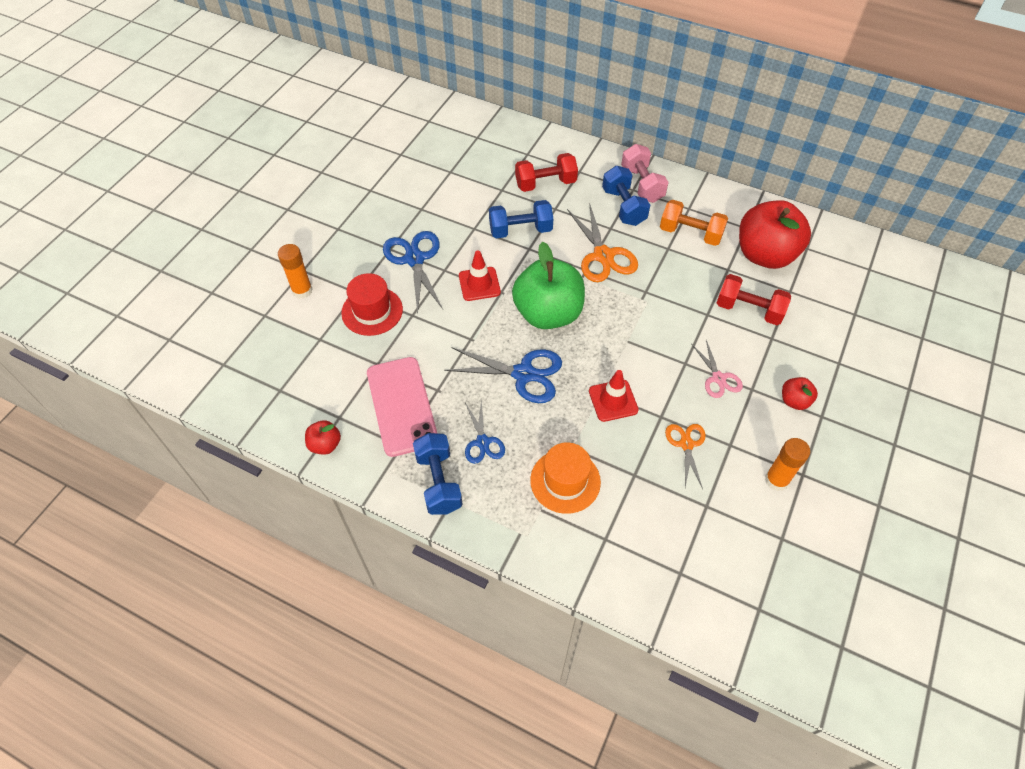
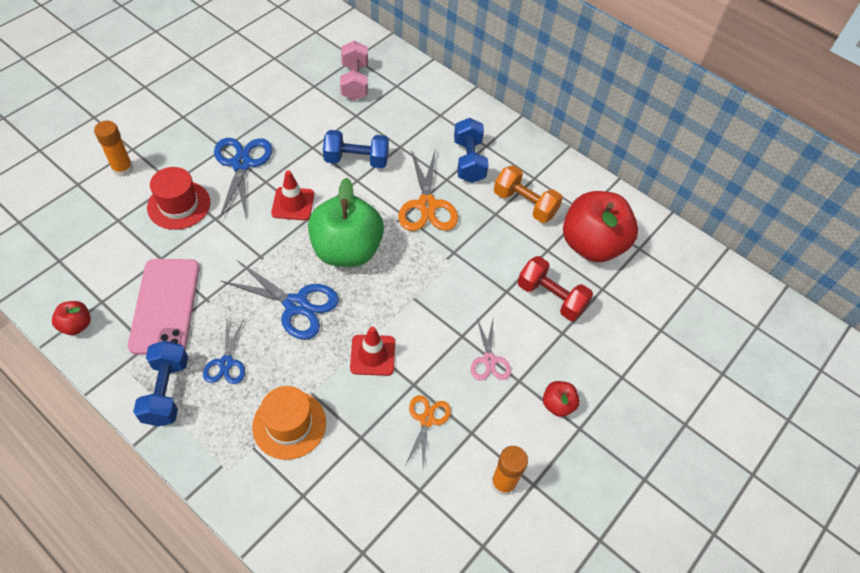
camera: 10 degrees right, 0 degrees up
(545, 183) = (401, 119): red dumbbell -> none
(642, 184) = (497, 143): pink dumbbell -> pink dumbbell (354, 82)

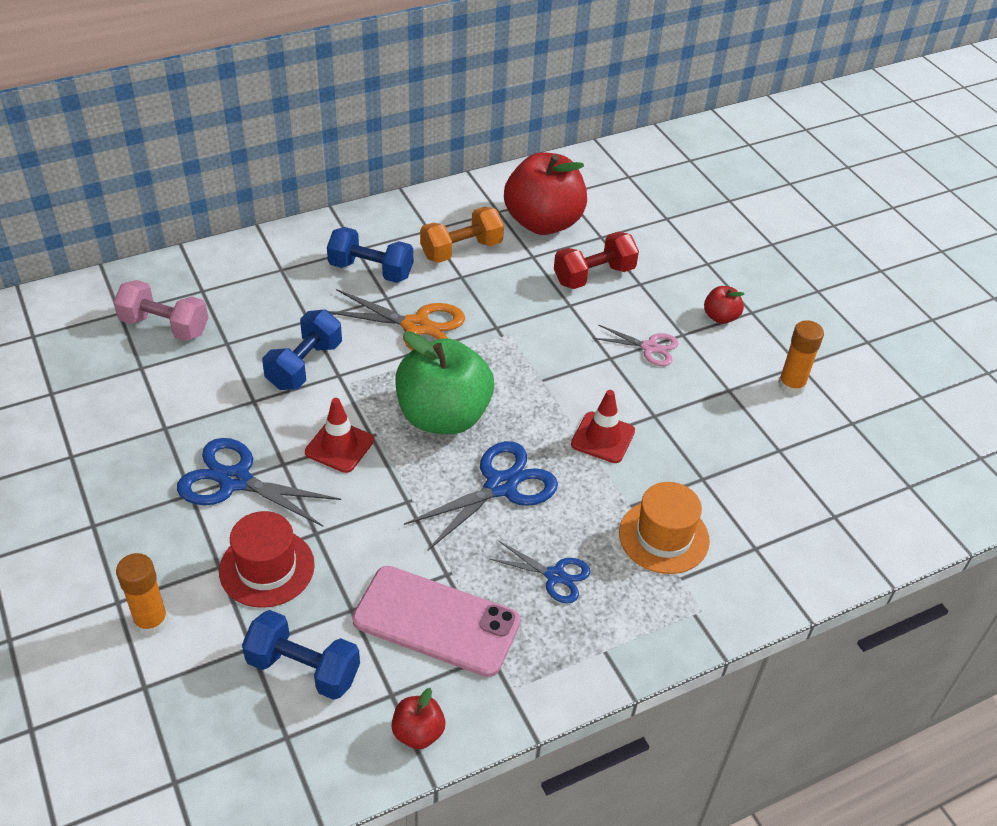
camera: 65 degrees left, 10 degrees down
(166, 391) = (571, 647): blue dumbbell -> blue dumbbell (303, 668)
(427, 420) = (701, 418): orange scissors -> none

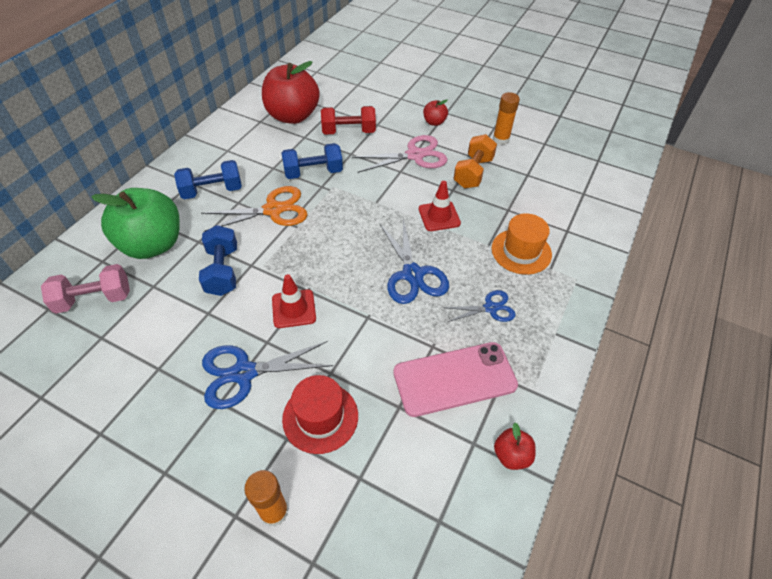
camera: 35 degrees left, 5 degrees up
(303, 668) = (407, 467): blue dumbbell -> blue dumbbell (313, 172)
(443, 416) = (340, 254): green apple -> green apple (153, 245)
(461, 250) = (259, 153): orange dumbbell -> orange dumbbell (473, 173)
(501, 486) = (412, 275): blue scissors -> blue scissors turned 150 degrees clockwise
(594, 275) = (348, 132): red dumbbell -> red dumbbell turned 60 degrees clockwise
(650, 348) = (415, 155): pink scissors -> pink scissors, size x1.67

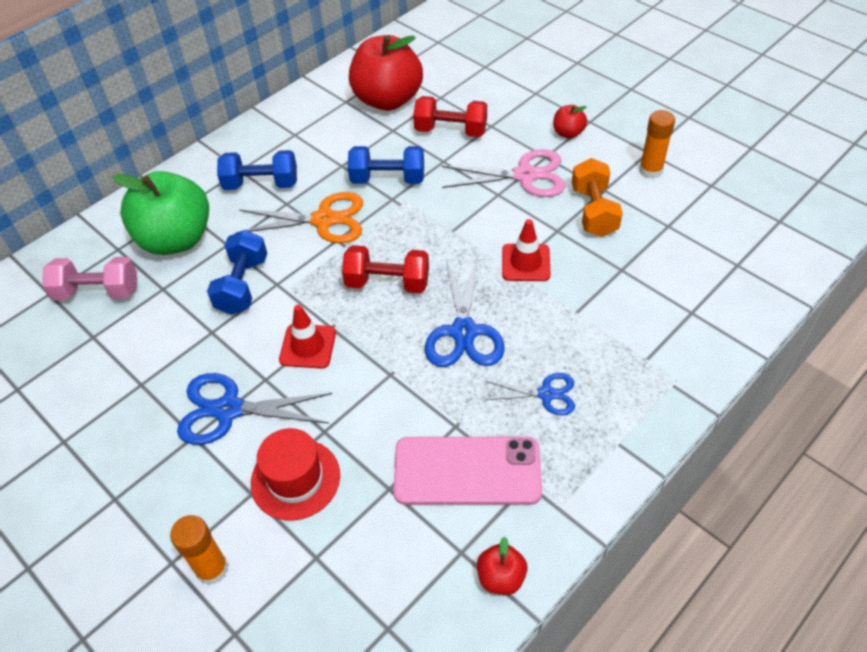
camera: 20 degrees right, 0 degrees up
(340, 248) = (387, 283): none -> red dumbbell
(473, 173) = (594, 211): orange dumbbell -> orange dumbbell turned 45 degrees counterclockwise
(521, 251) = (616, 329): orange hat -> none

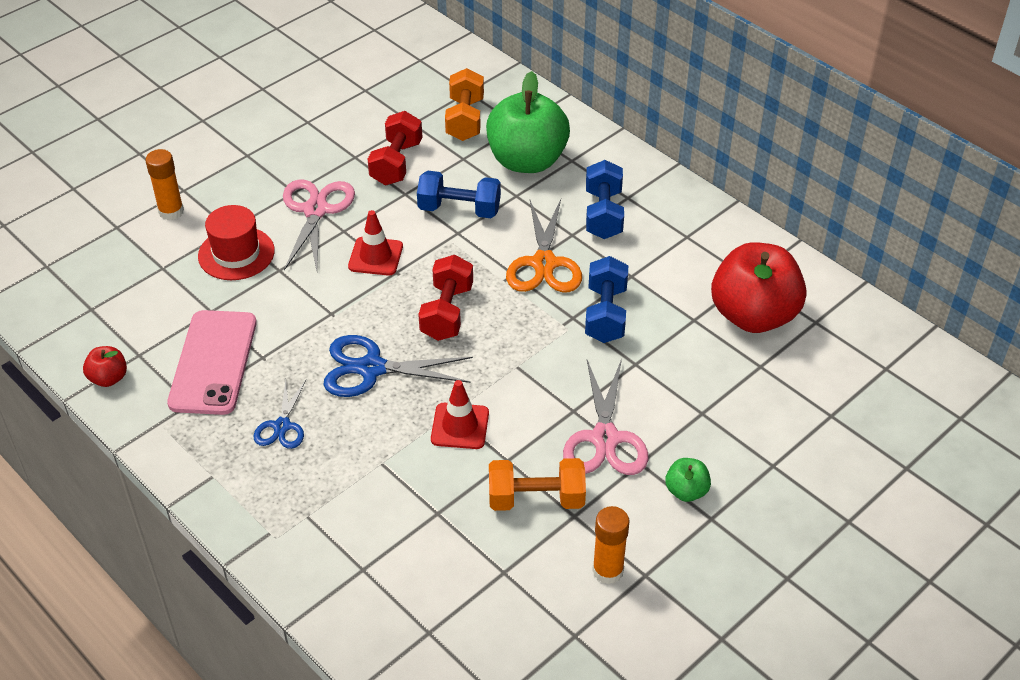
camera: 90 degrees right, 5 degrees down
(98, 292) = (465, 119): pink dumbbell -> orange dumbbell
(228, 409) = (316, 210): blue scissors -> pink scissors
(451, 131) = (692, 373): red dumbbell -> red dumbbell (396, 163)
(568, 133) = (686, 491): red apple -> green apple

